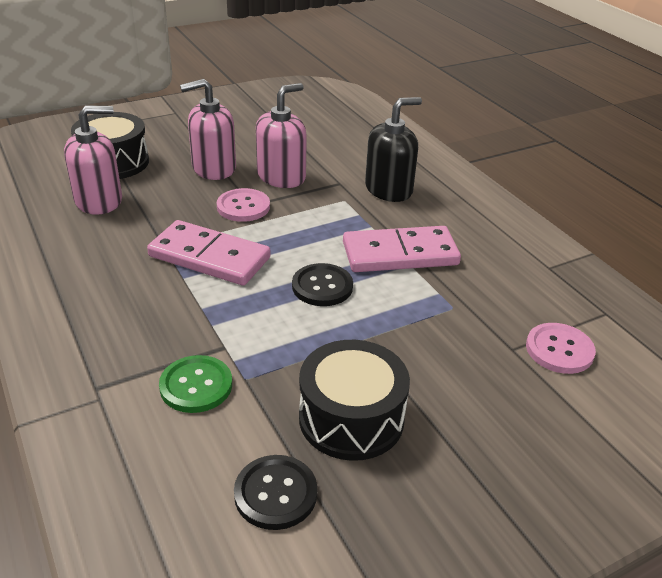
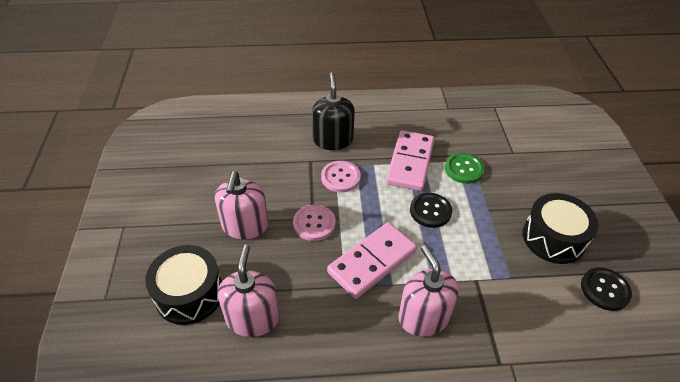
camera: 65 degrees left, 10 degrees up
(196, 386) = (511, 305): green button -> green button (464, 169)
(281, 177) = (283, 189): pink soap dispenser -> pink soap dispenser (423, 317)
(559, 350) = (518, 136): pink button -> pink button (340, 177)

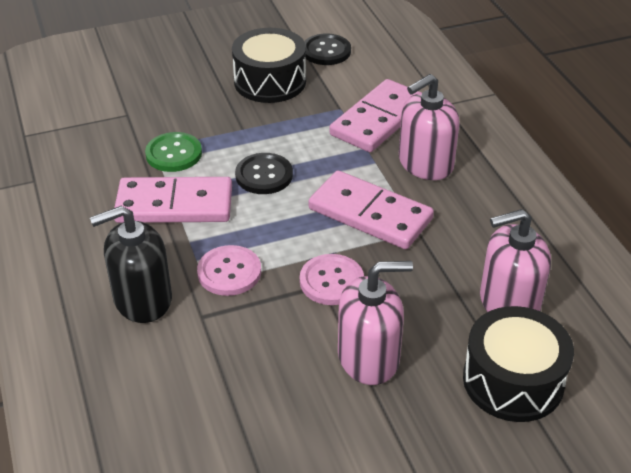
camera: 105 degrees left, 5 degrees down
(491, 301) = (378, 120): none -> pink domino

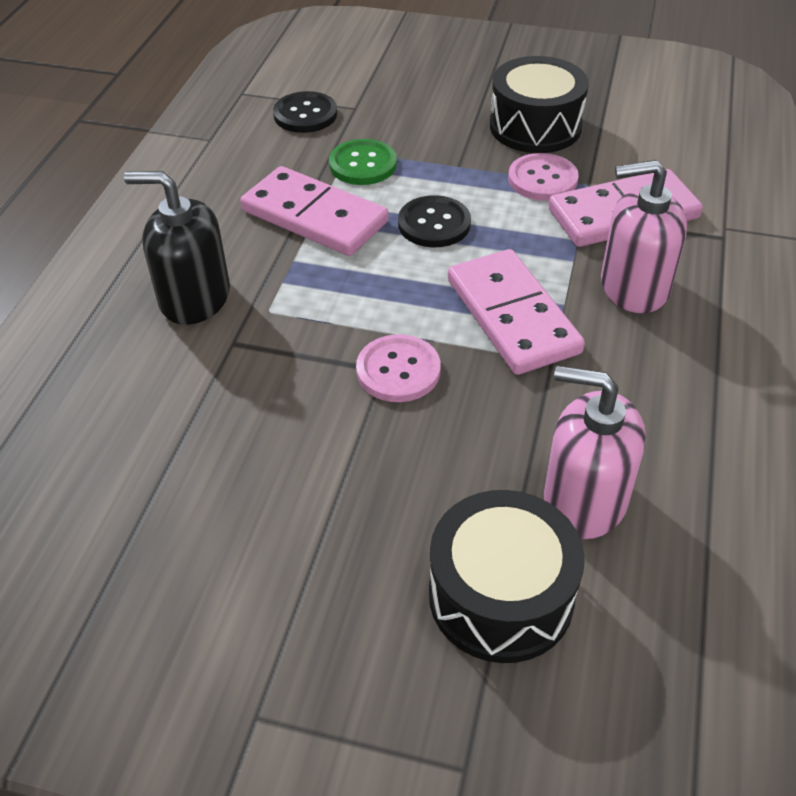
camera: 35 degrees right, 5 degrees up
(229, 272) = (302, 310): pink button -> pink button (542, 179)
(326, 51) = (632, 116): black button -> black button (305, 114)
(368, 357) = (358, 475): pink soap dispenser -> none

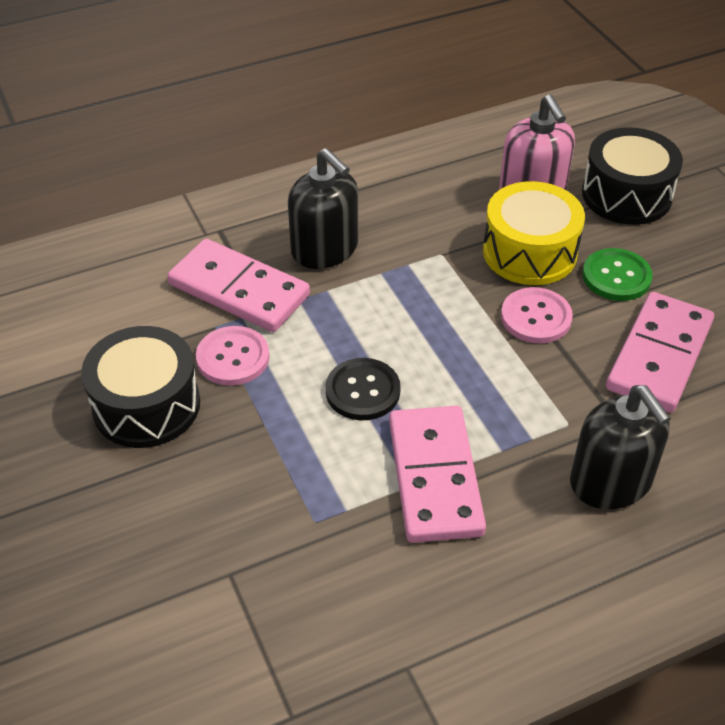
camera: 130 degrees left, 0 degrees up
(305, 114) = (282, 610): black button -> none
(363, 164) = (326, 495): green button -> green button (616, 276)
(489, 428) = (529, 252): none -> yellow drum
(513, 316) = (420, 291): pink domino -> pink domino (659, 355)
(633, 287) = (325, 249): pink soap dispenser -> black soap dispenser

